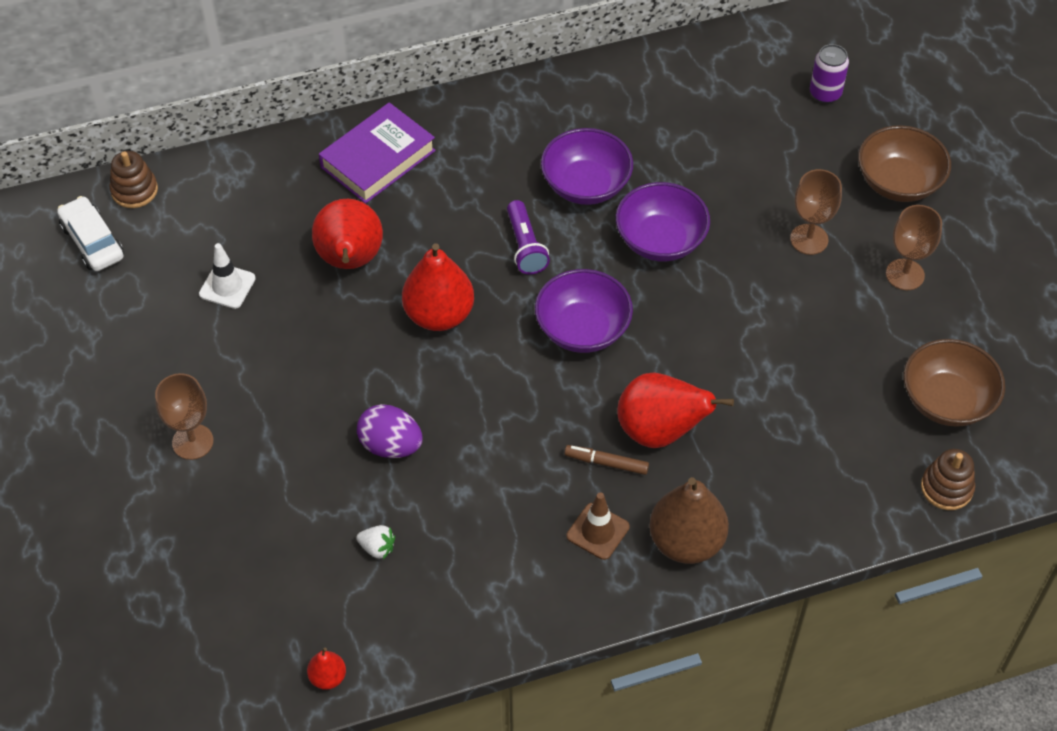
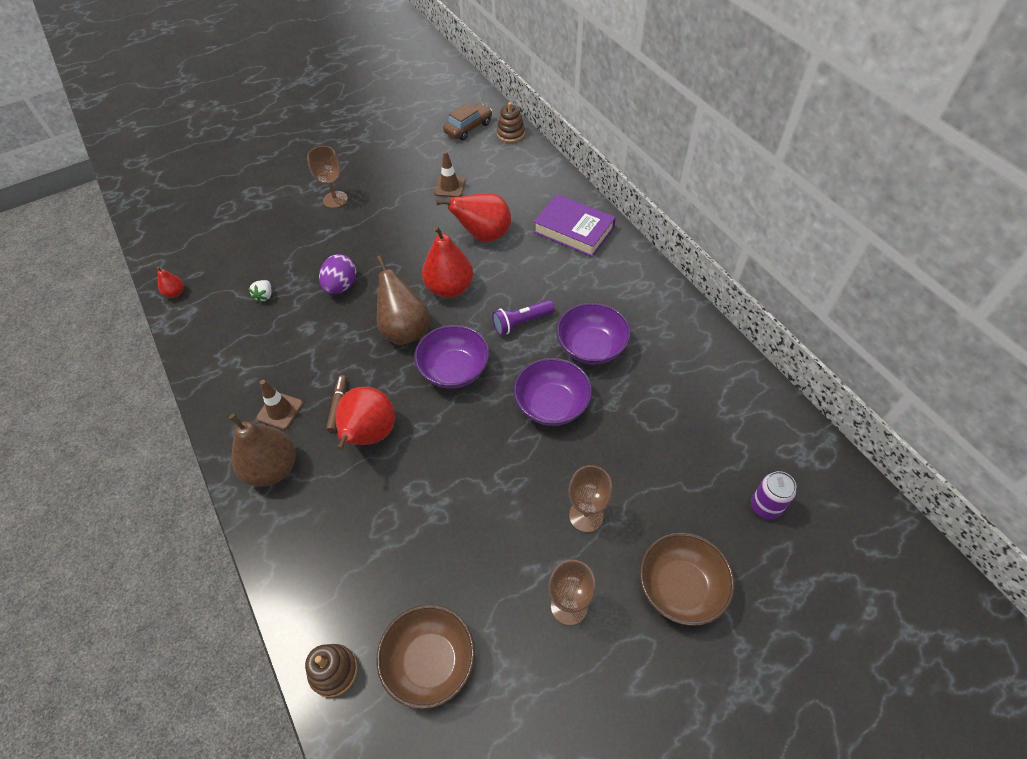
camera: 80 degrees right, 0 degrees up
(93, 241) = (468, 128): white car -> brown car
(227, 286) = (450, 187): white traffic cone -> brown traffic cone
(500, 375) = (405, 330): none -> brown pear

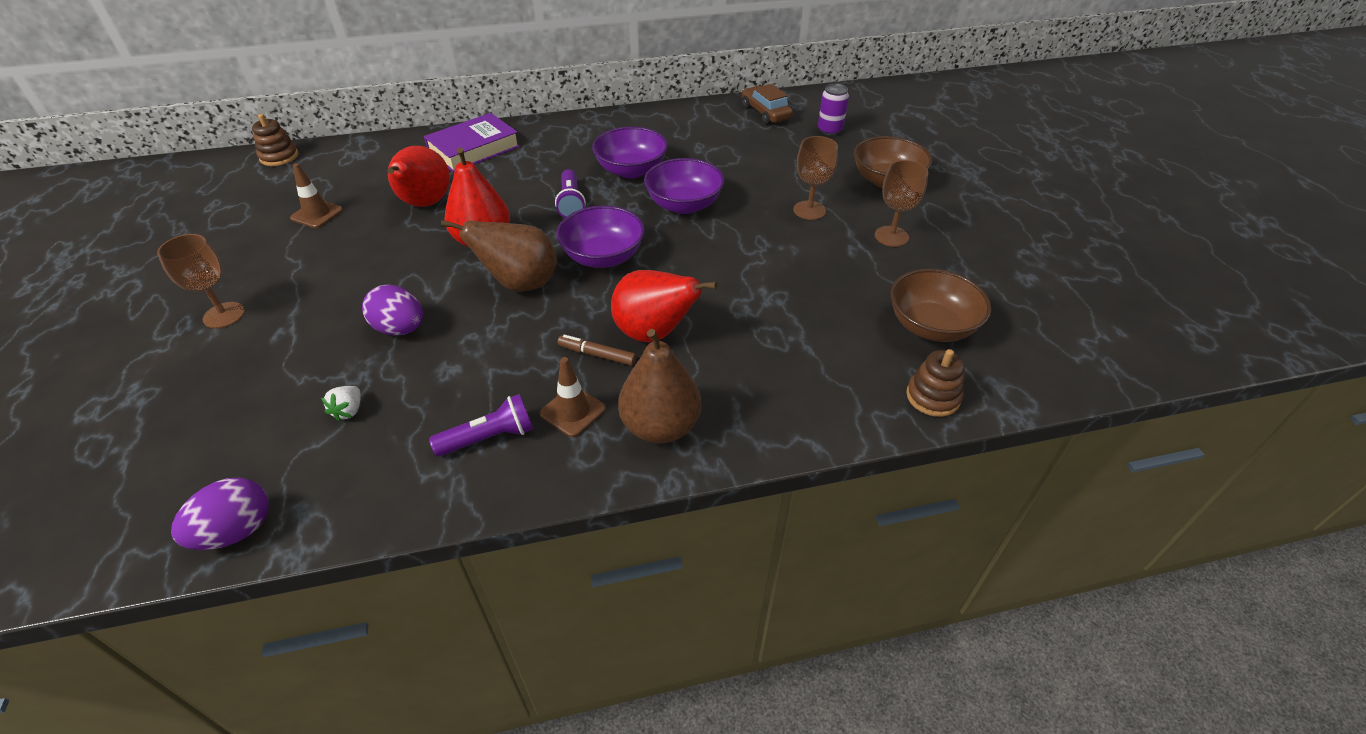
camera: 75 degrees left, 10 degrees down
(175, 293) = (236, 531): red pear -> purple egg
(251, 374) = (489, 437): none -> purple flashlight
(264, 296) = (349, 411): white strawberry -> white strawberry turned 75 degrees clockwise
(468, 128) = (228, 183): brown car -> brown car (765, 113)

